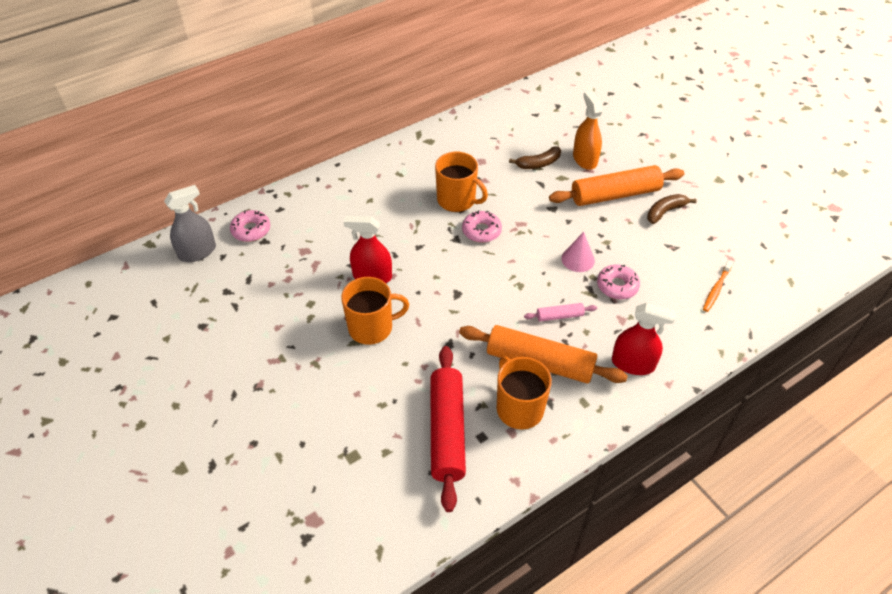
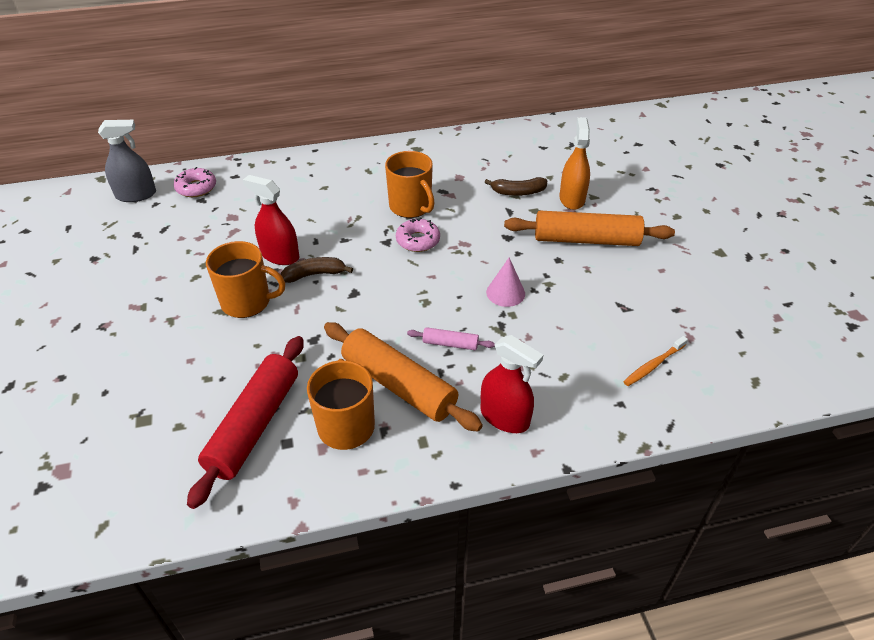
camera: 20 degrees right, 5 degrees down
(617, 286) = (534, 331): pink donut -> none
(665, 212) = (635, 270): brown banana -> brown banana (314, 274)

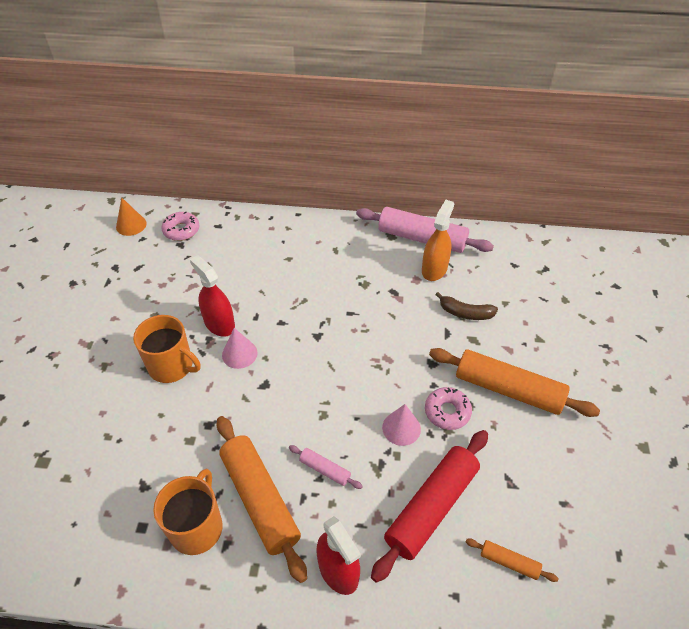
camera: 20 degrees right, 5 degrees up
(136, 195) = (131, 225): grey spray bottle -> orange cone
(254, 425) = (123, 499): red rolling pin -> red rolling pin (431, 507)
(314, 274) = (239, 354): brown banana -> pink cone
(411, 207) = (356, 302): orange mug -> none
(418, 240) = (346, 343): pink donut -> pink donut (447, 412)
(448, 144) = (422, 238): none -> pink rolling pin
(572, 199) = (516, 336): orange spray bottle -> orange spray bottle (434, 269)
(653, 365) = (509, 562): orange toothbrush -> orange rolling pin

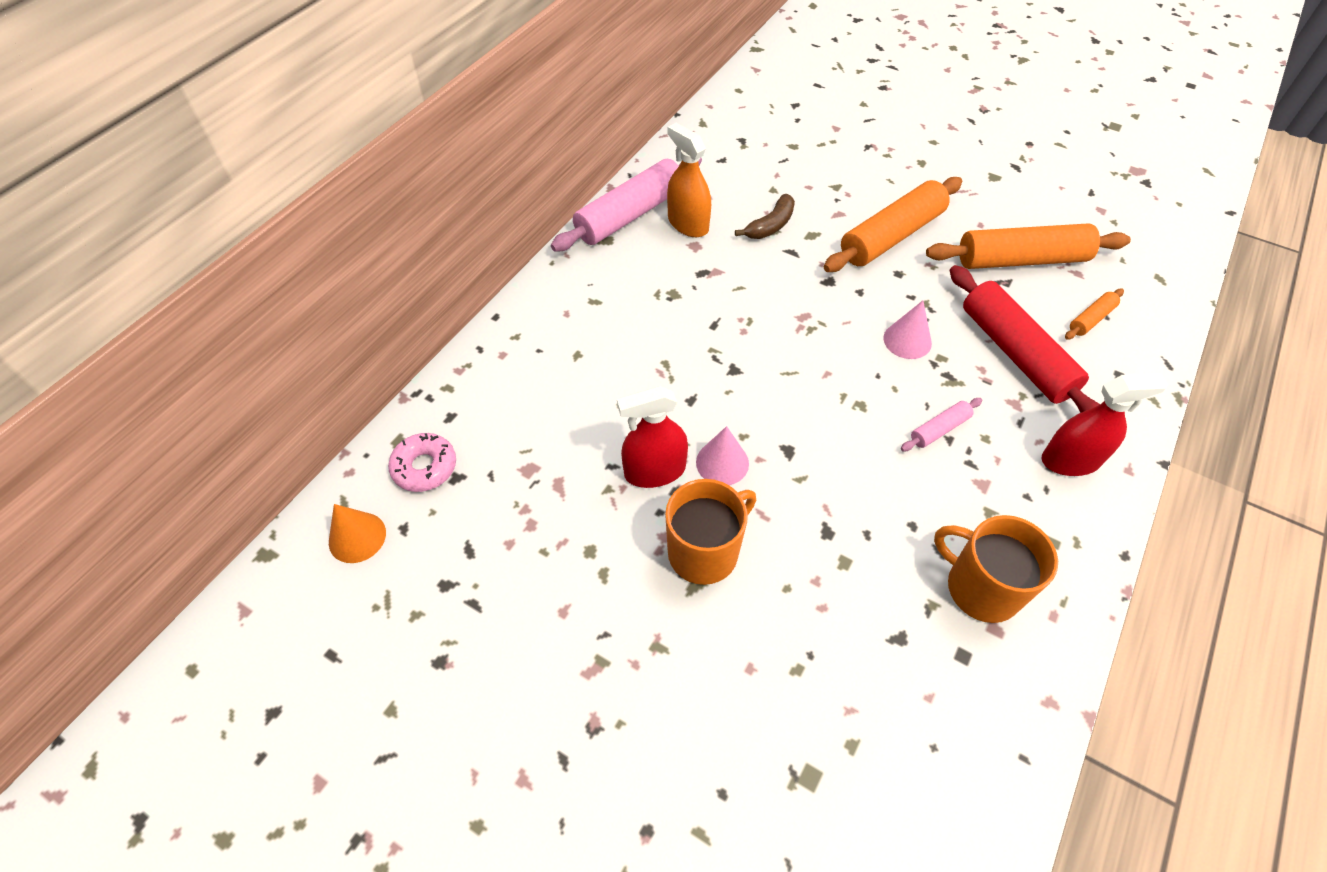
camera: 65 degrees left, 5 degrees up
(260, 499) = (960, 507): orange rolling pin -> orange rolling pin (1021, 260)
(447, 412) = (900, 294): pink donut -> none

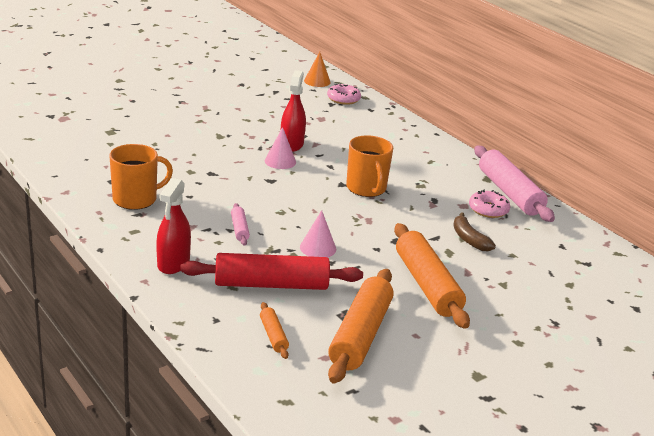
camera: 110 degrees right, 25 degrees down
(688, 224) = (488, 209): orange spray bottle -> pink donut
(704, 552) = (233, 142): orange mug -> orange mug (366, 188)

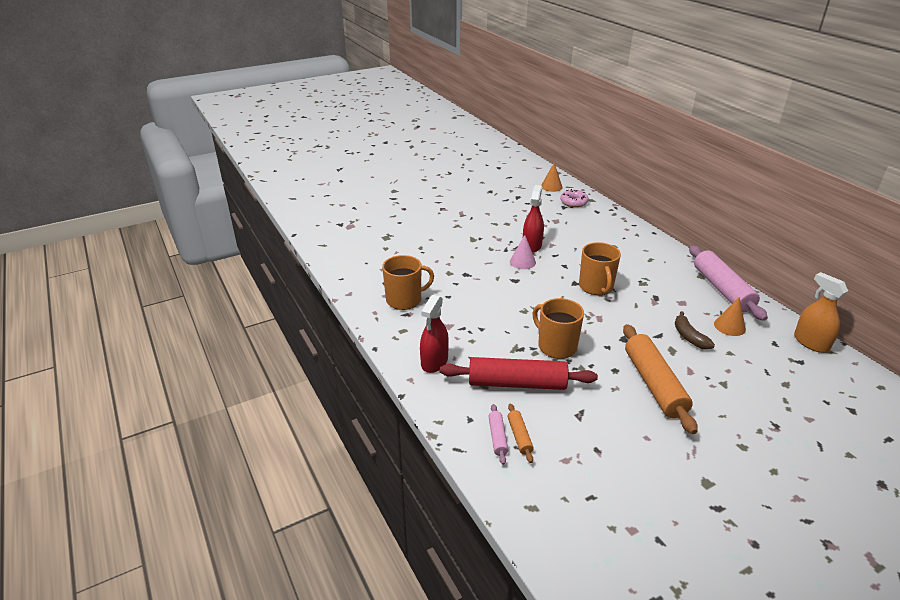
camera: 10 degrees right, 5 degrees up
(239, 229) = (489, 328): pink rolling pin -> pink rolling pin (497, 437)
(318, 248) = (556, 346): pink cone -> orange mug
(360, 335) = (596, 436): orange rolling pin -> none
(488, 209) = (704, 306): pink donut -> none
(514, 229) = (729, 326): none -> orange cone
(600, 245) = (811, 343): none -> orange spray bottle

